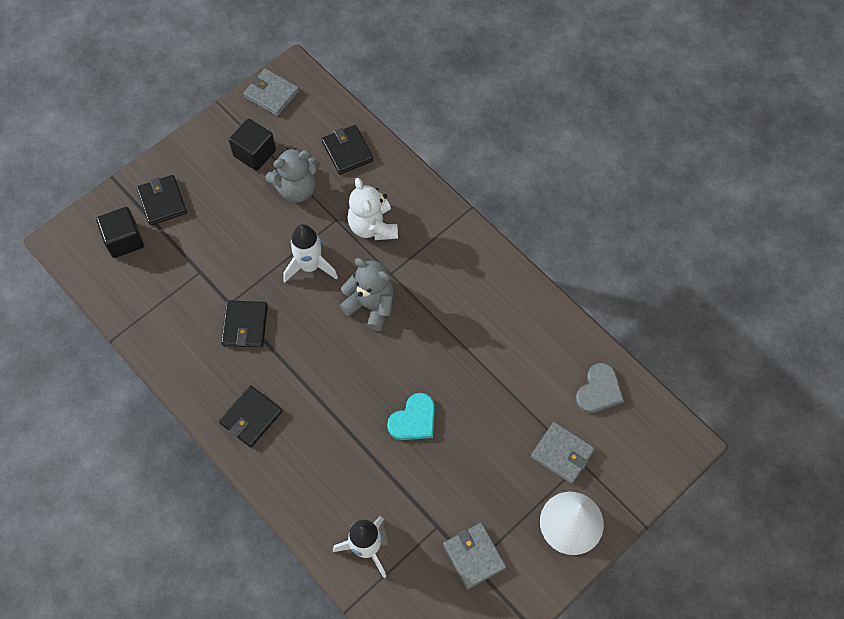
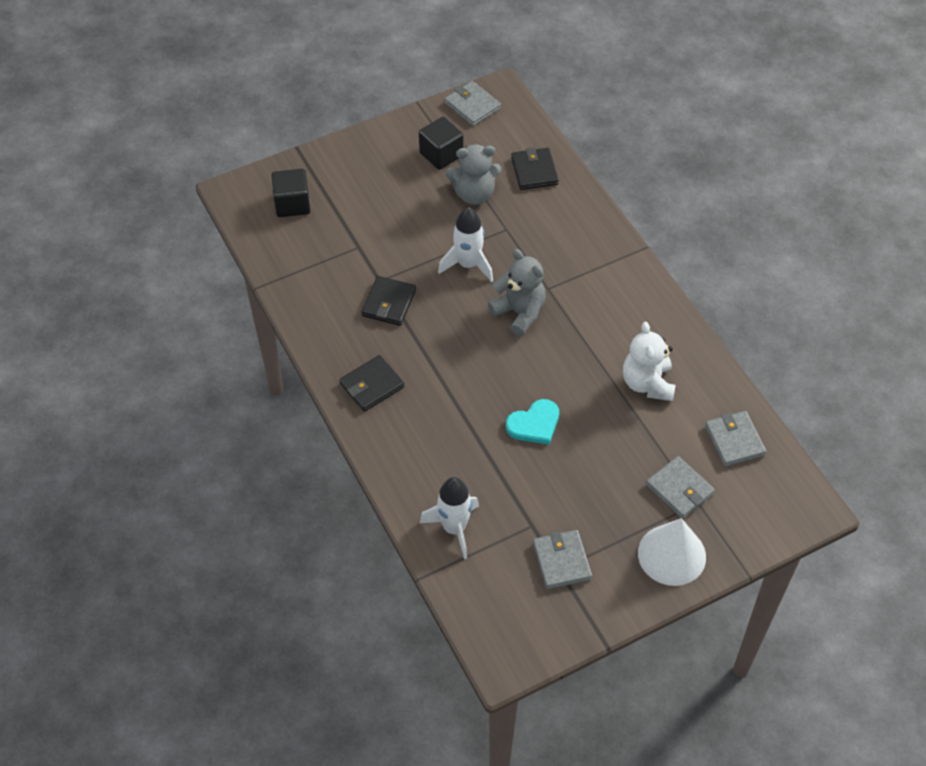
camera: 15 degrees right, 10 degrees down
(162, 201) = (338, 178): black wallet -> none
(373, 226) = (541, 243): white teddy bear -> white teddy bear (647, 383)
(599, 390) = (734, 440): grey heart -> grey wallet

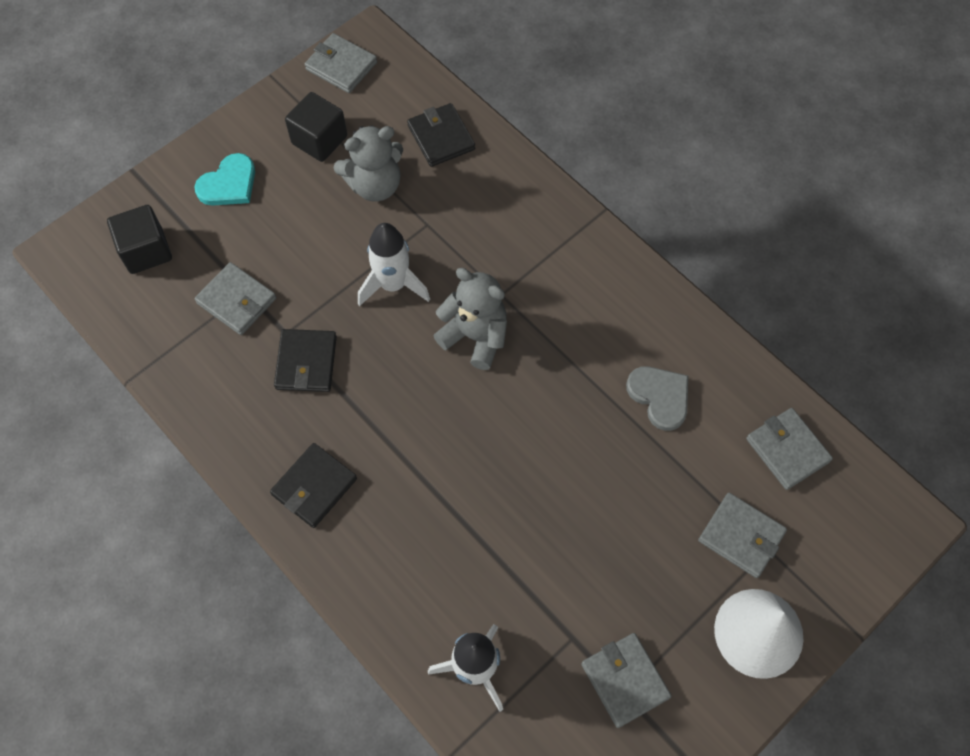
camera: 15 degrees left, 10 degrees up
(349, 251) = (237, 301): none -> grey wallet
(534, 424) = (536, 490): turquoise heart -> turquoise heart (229, 184)
(647, 383) = (659, 397): white teddy bear -> grey heart

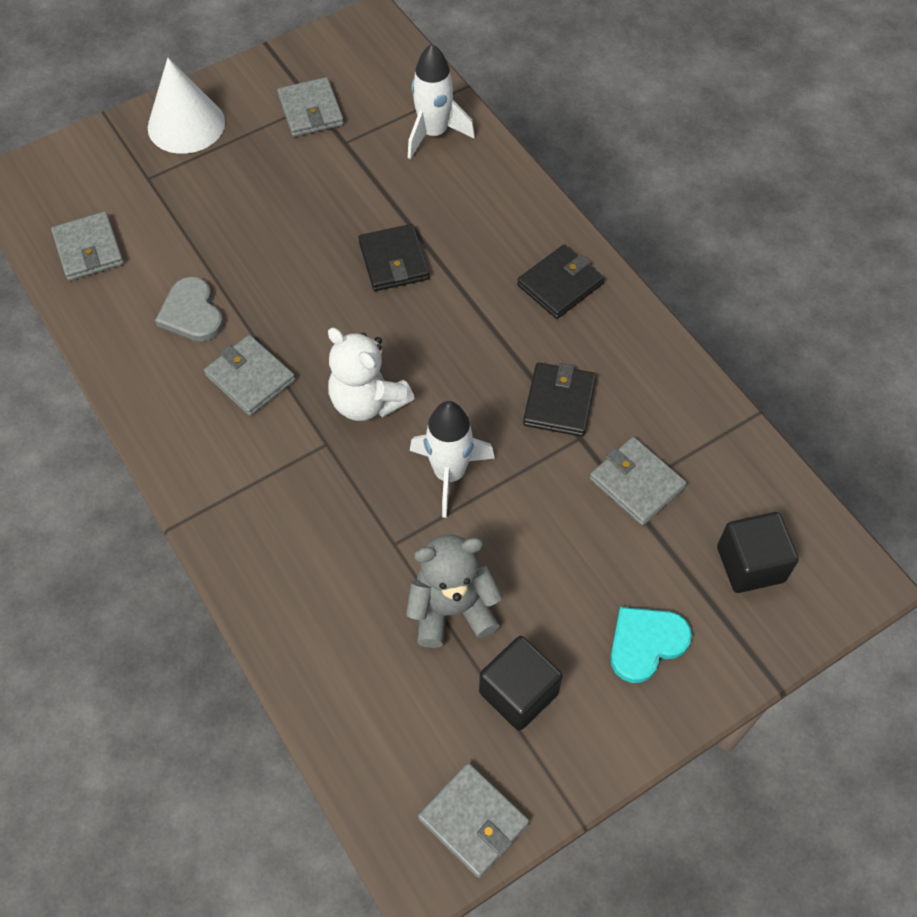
camera: 170 degrees left, 5 degrees down
(441, 137) = (350, 668): black wallet -> black wallet (394, 261)
(475, 336) = (367, 401): grey teddy bear -> white teddy bear
(741, 536) = (167, 190): grey wallet -> grey wallet (250, 378)

